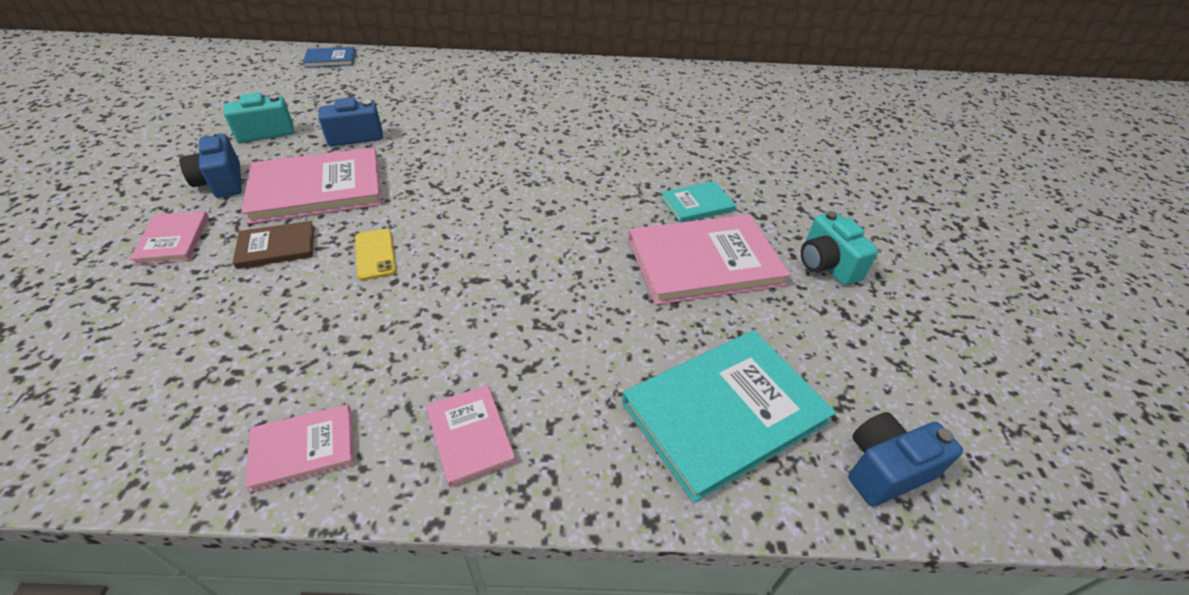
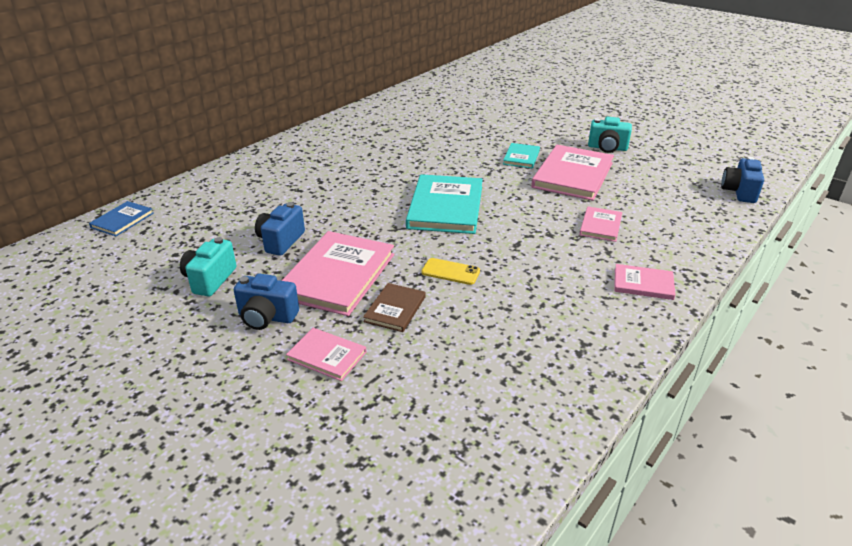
camera: 50 degrees left, 10 degrees down
(303, 448) = (610, 340): pink book -> pink book (600, 226)
(724, 412) = (681, 212): turquoise book -> turquoise book (445, 207)

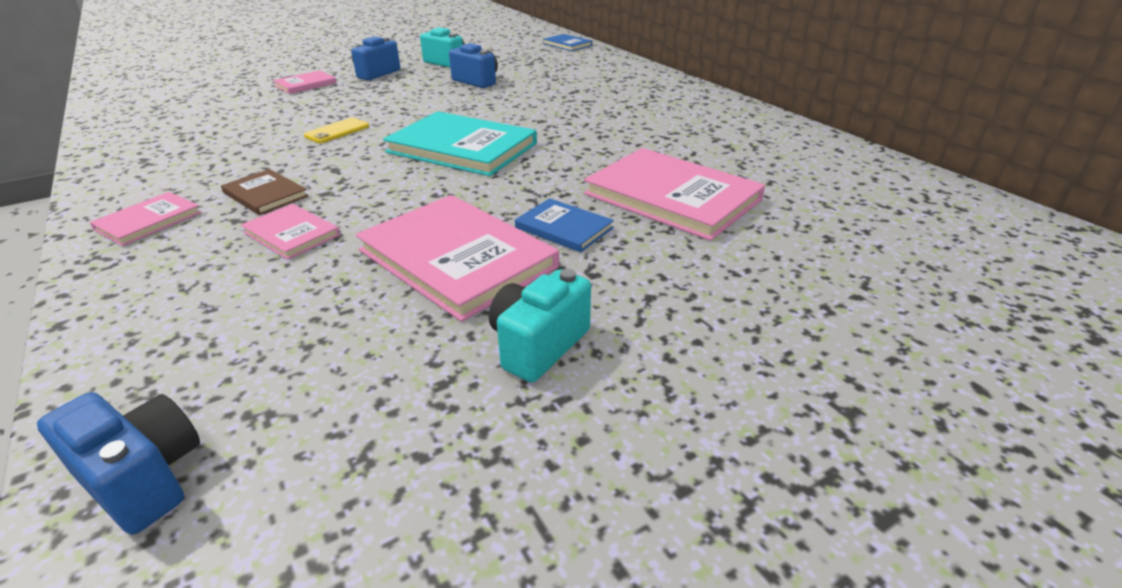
camera: 110 degrees right, 0 degrees up
(337, 275) = (397, 94): pink book -> pink book (672, 197)
(395, 309) = (320, 106): brown book -> brown book (265, 194)
(521, 157) = (564, 228): turquoise book -> blue book

